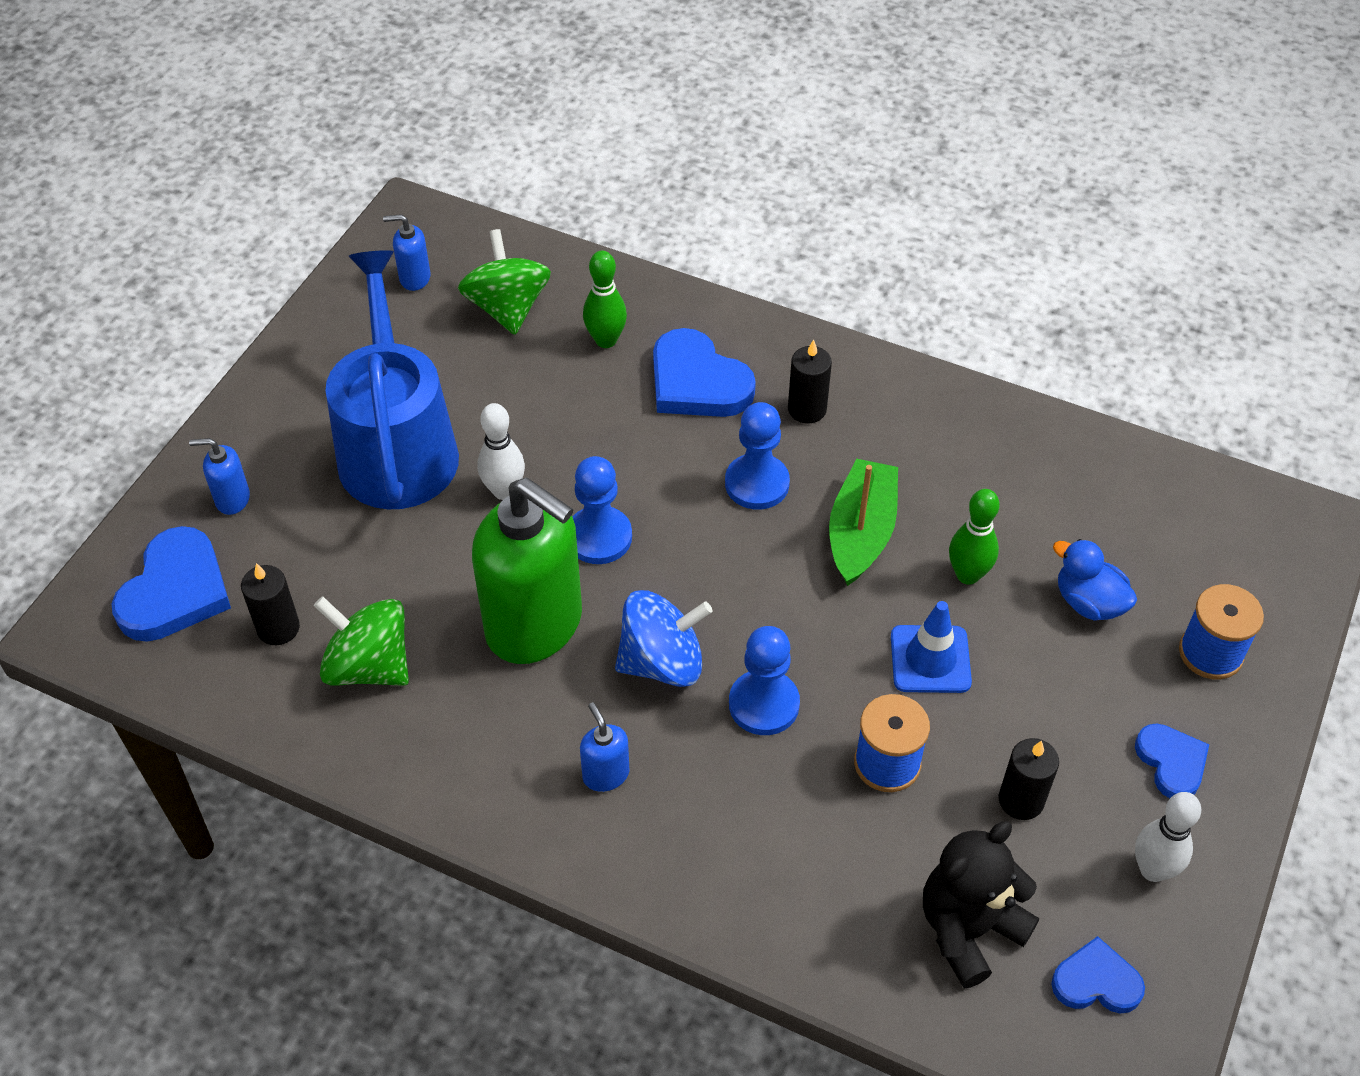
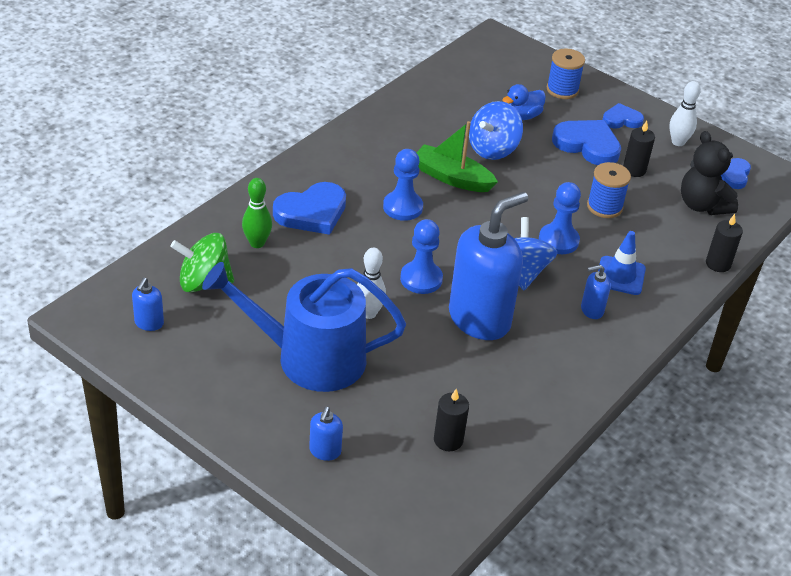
camera: 80 degrees left, 10 degrees down
(175, 591) = (399, 492): blue heart -> blue heart (587, 145)
(369, 666) = (490, 399): green spinning top -> none
(535, 625) = (480, 319): green soap dispenser -> blue soap dispenser
(807, 409) = (353, 175): black candle -> black candle (718, 264)
(930, 659) = (544, 176): blue traffic cone -> blue traffic cone (620, 276)
(968, 575) = (493, 149): green bowling pin -> blue spinning top

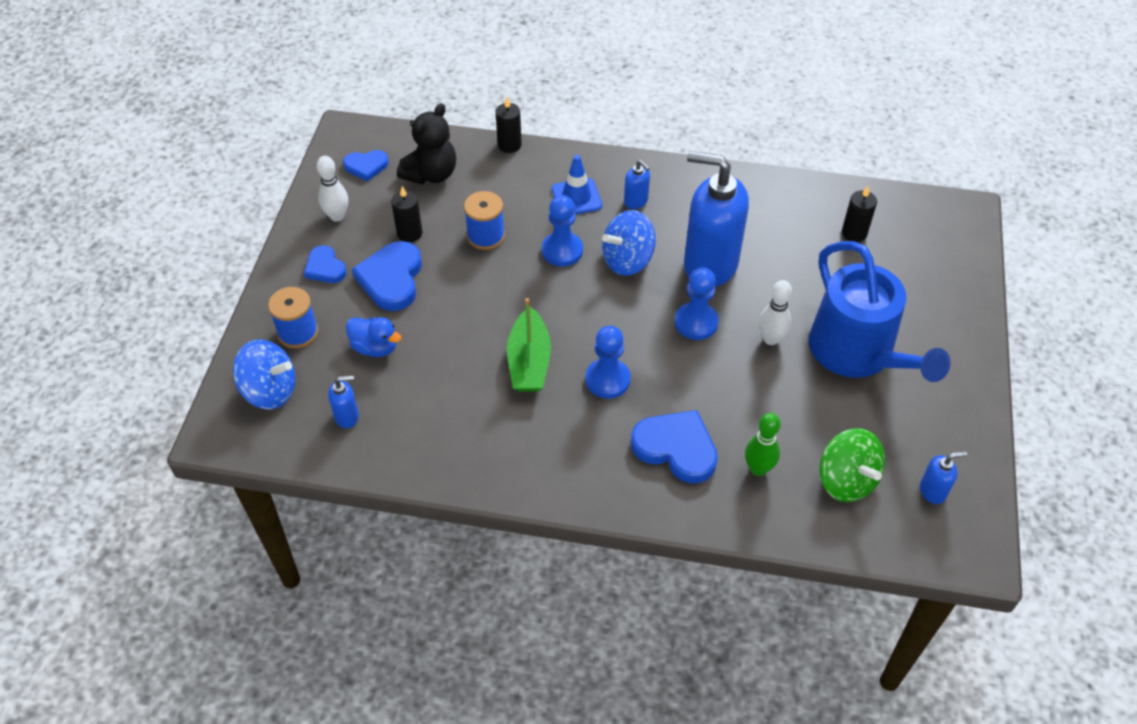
camera: 115 degrees left, 10 degrees up
(325, 451) = (936, 297): blue soap dispenser -> blue soap dispenser (347, 416)
(493, 149) = (454, 348): blue spinning top -> blue spinning top (270, 391)

